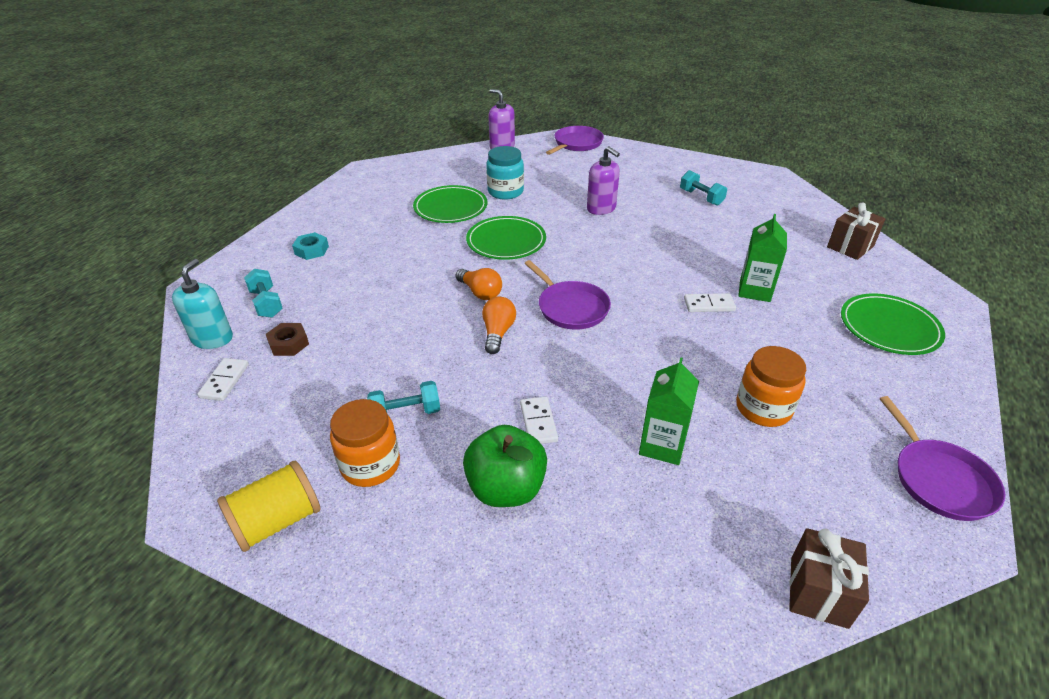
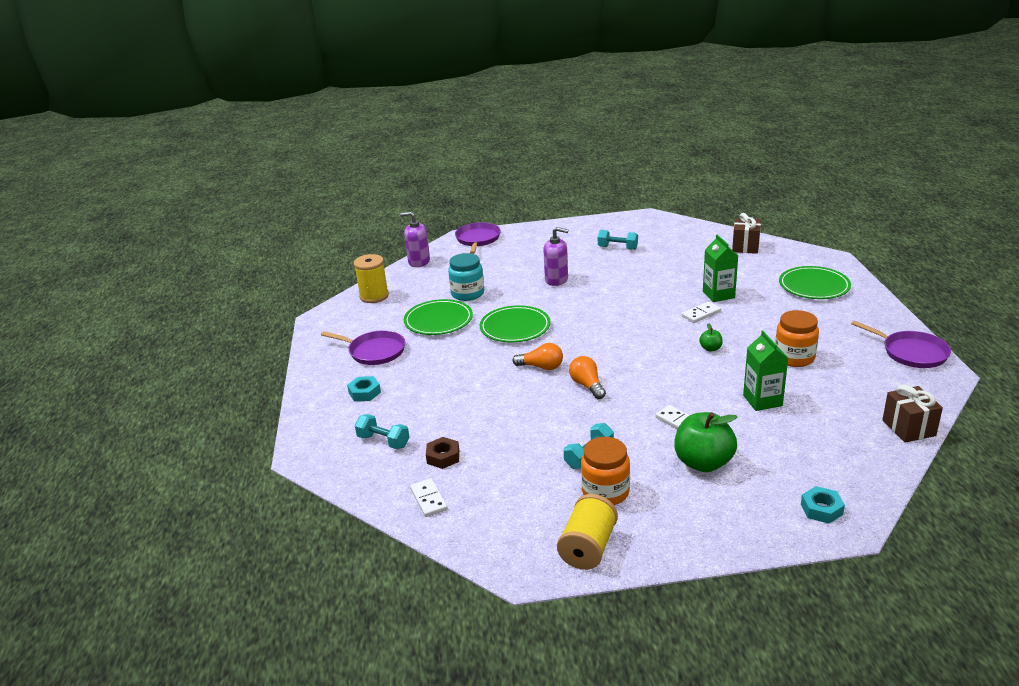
camera: 30 degrees left, 10 degrees down
(212, 338) = (375, 481): turquoise soap dispenser -> none
(429, 165) = (374, 296): none -> yellow spool
(568, 641) = (821, 509): none -> turquoise nut
(571, 307) = (616, 351): purple pan -> purple pan (374, 351)
(674, 350) = (710, 348): none -> green apple

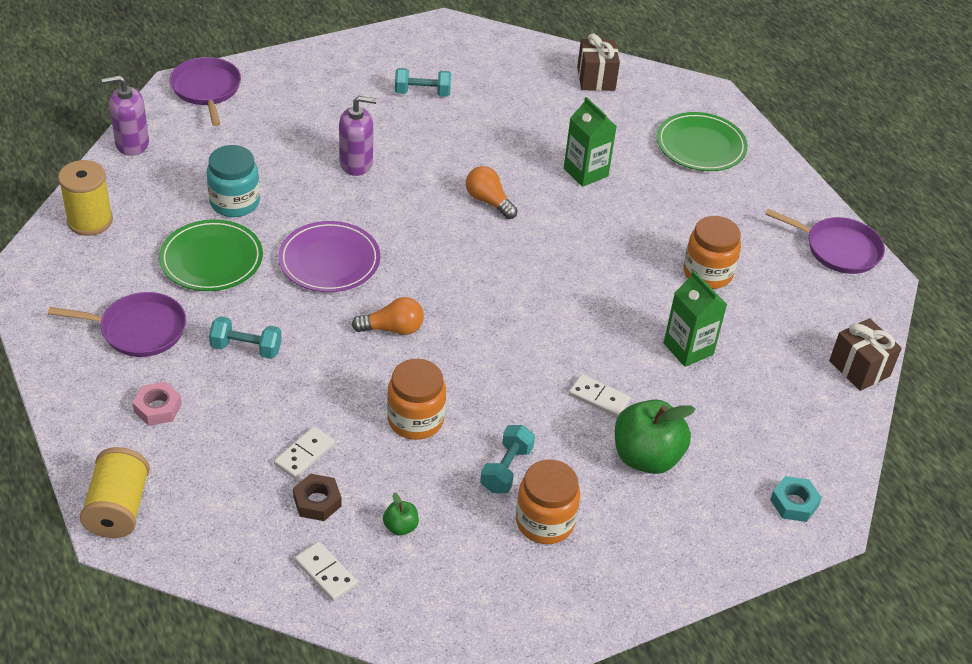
camera: 25 degrees left, 15 degrees up
(364, 392) = (158, 408): turquoise nut -> pink nut
(383, 441) = (223, 489): turquoise dumbbell -> turquoise dumbbell (246, 348)
(515, 327) = (329, 260): green plate -> purple plate
(534, 419) = (415, 420): none -> orange jar
(587, 385) = (465, 353): orange light bulb -> orange light bulb (489, 201)
(588, 547) = (551, 607): yellow spool -> yellow spool (118, 508)
(701, 314) = (573, 210): white domino -> white domino (304, 454)
(710, 348) = (602, 270): green apple -> green apple (400, 527)

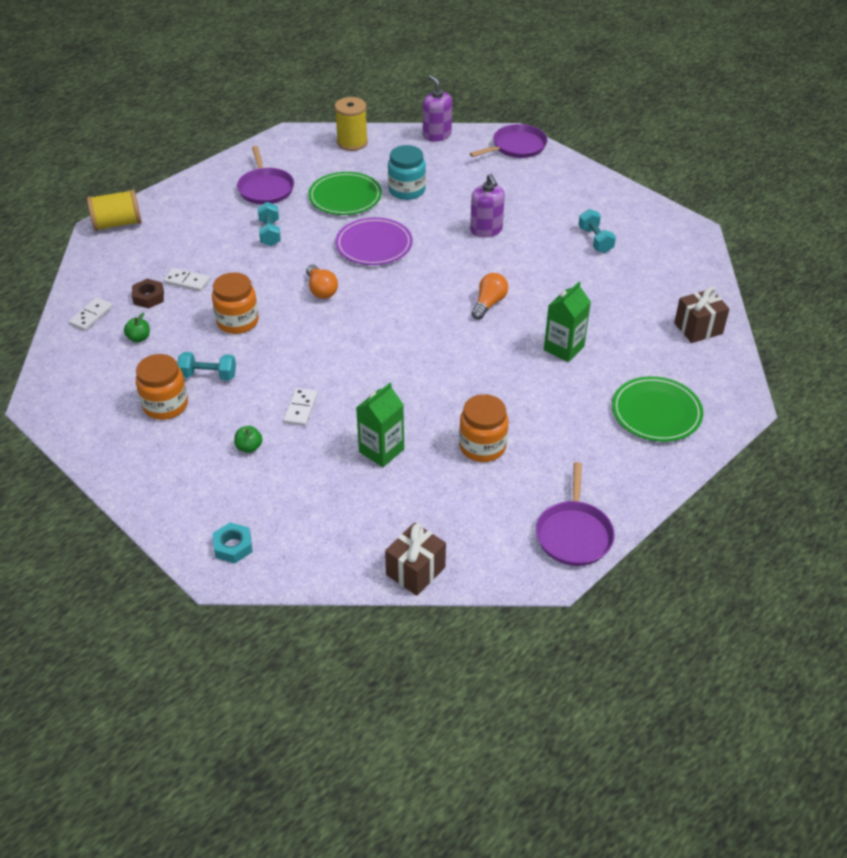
camera: 75 degrees right, 0 degrees up
(158, 408) = (202, 214): pink nut -> none
(646, 457) = (249, 447): green apple -> green apple, size x0.45

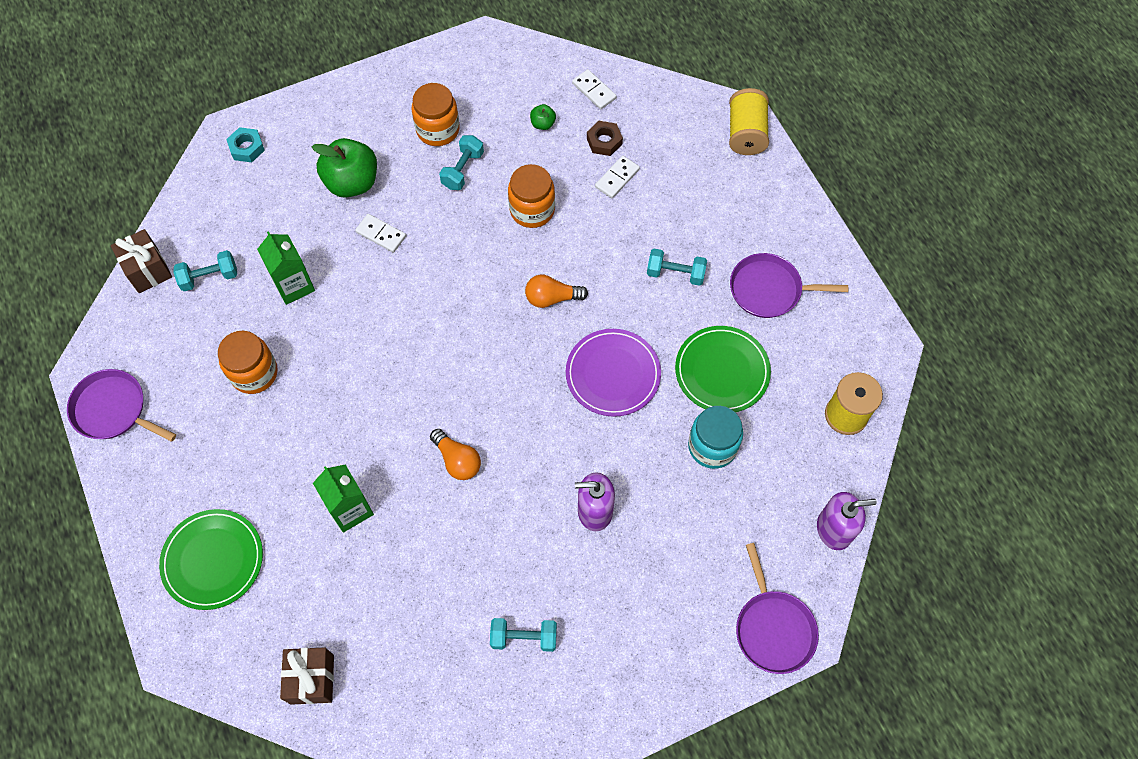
camera: 110 degrees right, 20 degrees up
(249, 447) = (352, 182): green apple -> green apple, size x2.23
(401, 517) = (209, 277): none -> turquoise dumbbell

